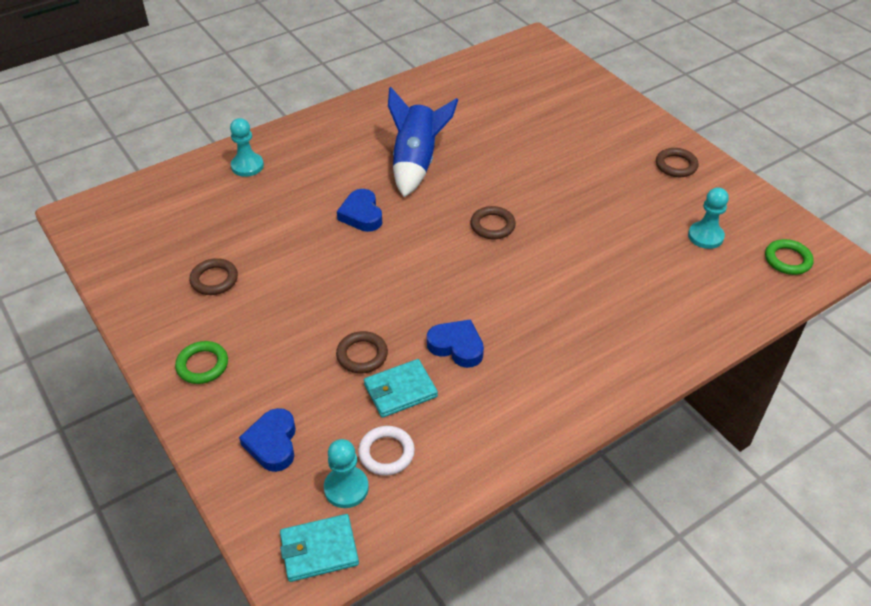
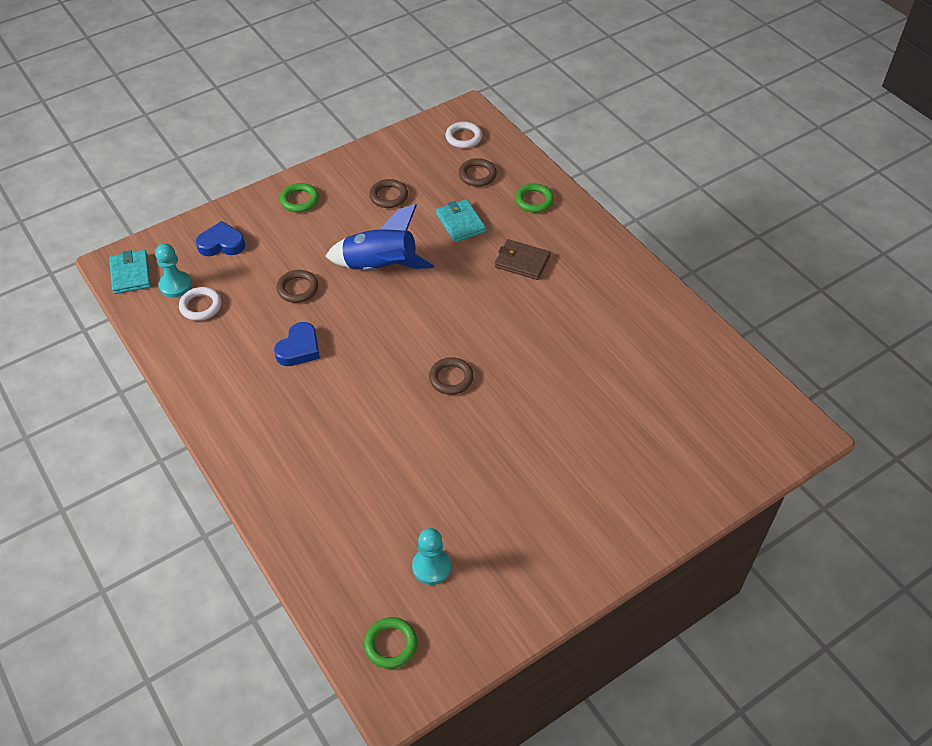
camera: 90 degrees right, 5 degrees up
(125, 217) = (463, 137): none -> white ring
(247, 166) = (534, 200): turquoise pawn -> green ring
(337, 176) = (522, 262): none -> brown wallet
(361, 215) = (467, 281): blue heart -> none
(400, 390) = (258, 313): turquoise wallet -> turquoise wallet (460, 223)
(416, 163) = (545, 319): blue rocket -> blue rocket (380, 267)
(676, 165) = (555, 557): brown ring -> brown ring (477, 175)

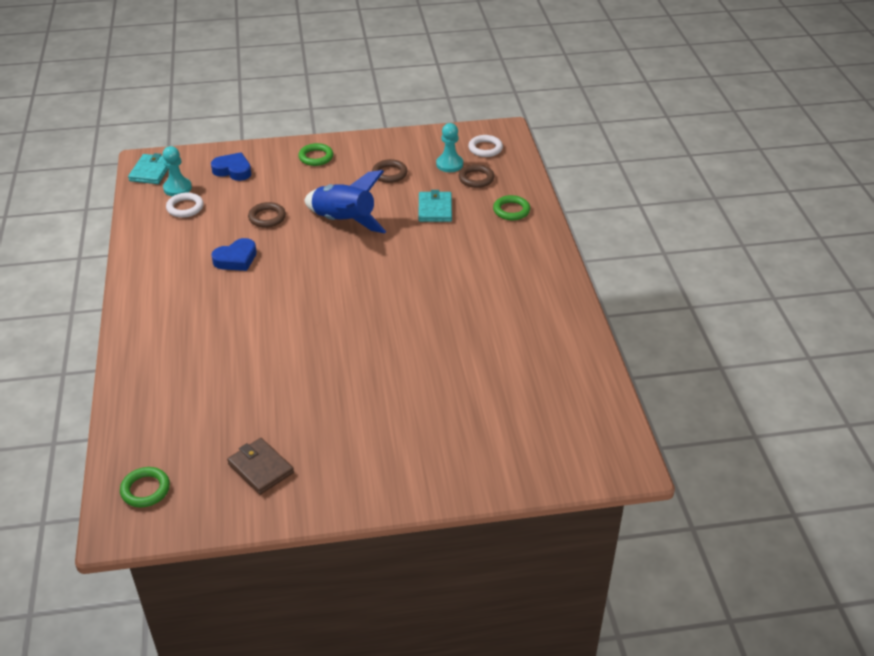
camera: 25 degrees right, 10 degrees down
(431, 567) = (219, 447): turquoise pawn -> turquoise pawn (449, 164)
(451, 378) = (340, 318): brown ring -> none
(522, 262) = (466, 252): brown wallet -> brown wallet (260, 468)

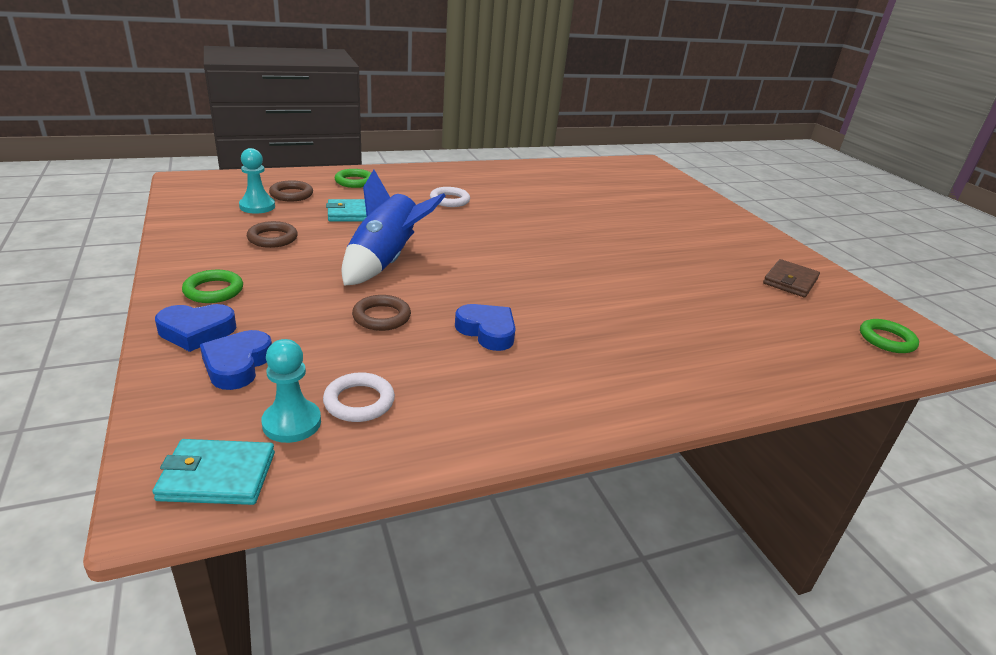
camera: 105 degrees left, 10 degrees down
(270, 156) = (196, 331): none -> blue heart
(485, 148) = (225, 189): white ring -> white ring (449, 200)

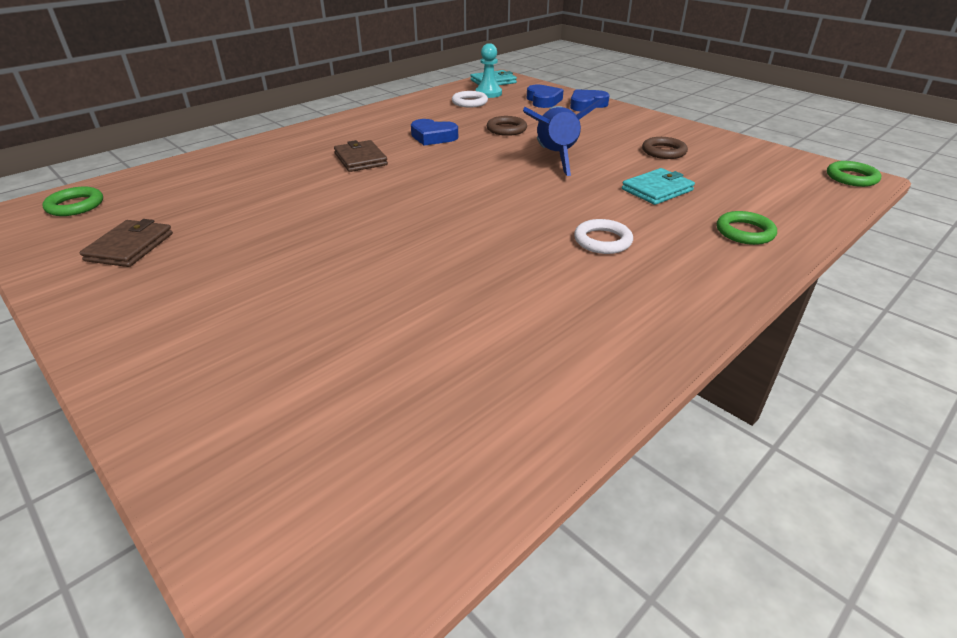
camera: 160 degrees right, 5 degrees up
(213, 290) = (620, 119): green ring -> green ring (851, 178)
(257, 206) = (740, 172): turquoise pawn -> none
(291, 194) = (751, 192): brown ring -> none
(593, 320) = (360, 159): none -> brown wallet

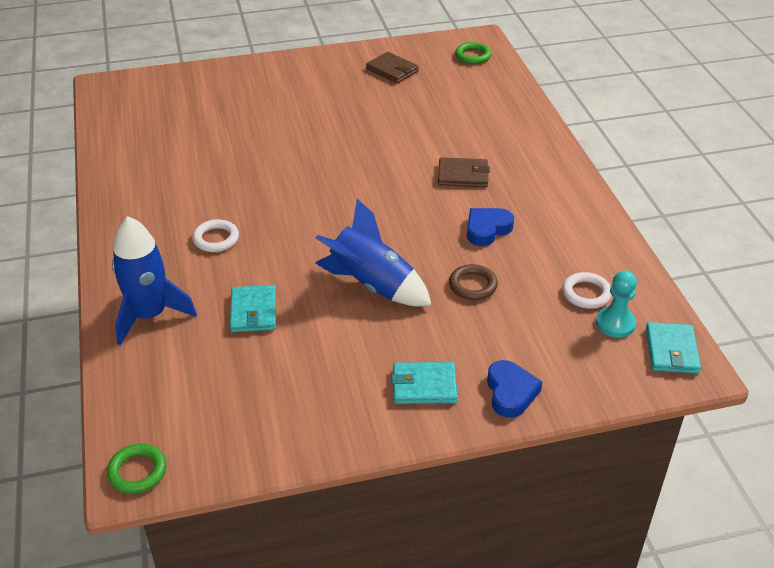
camera: 120 degrees right, 5 degrees up
(543, 100) = (554, 360): blue heart -> none
(621, 123) = (424, 386): none -> turquoise wallet
(663, 151) = (320, 369): brown ring -> none
(744, 232) = (149, 315): green ring -> blue rocket

